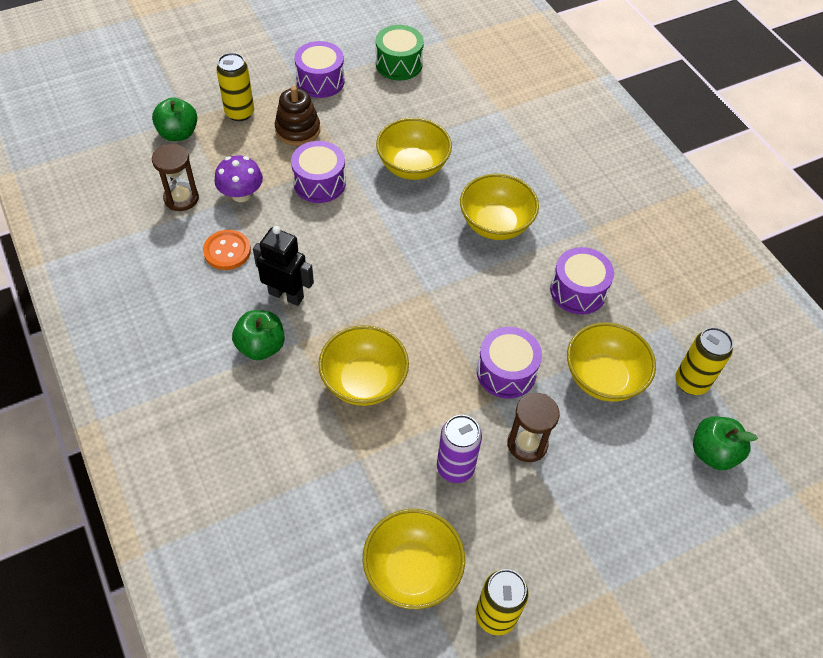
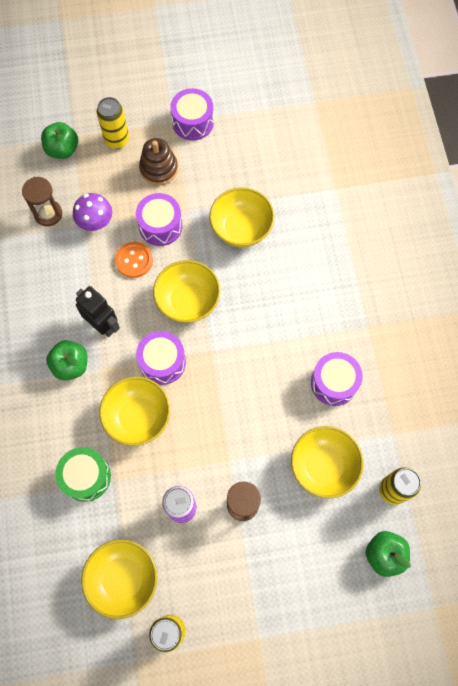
camera: 20 degrees right, 15 degrees up
(227, 251) = (70, 273): orange button -> orange button (134, 260)
(399, 64) = (265, 119): green drum -> green drum (86, 476)
(495, 224) = (289, 302): yellow bowl -> yellow bowl (188, 301)
(506, 372) = (249, 439): purple drum -> purple drum (162, 362)

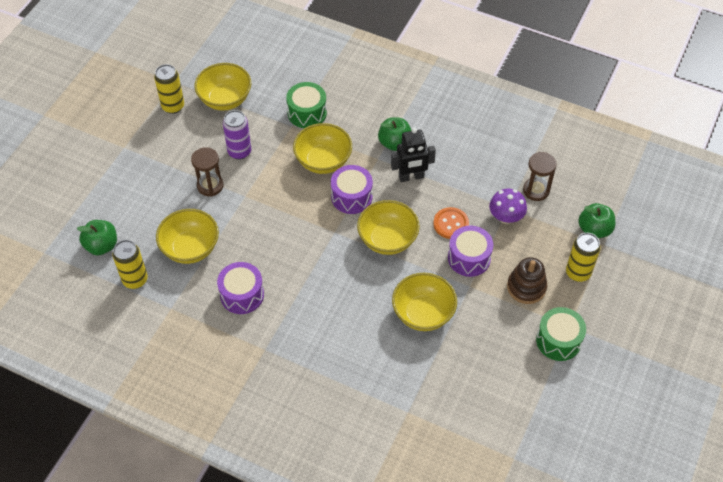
camera: 125 degrees right, 15 degrees down
(193, 122) = (558, 340): purple drum -> green drum

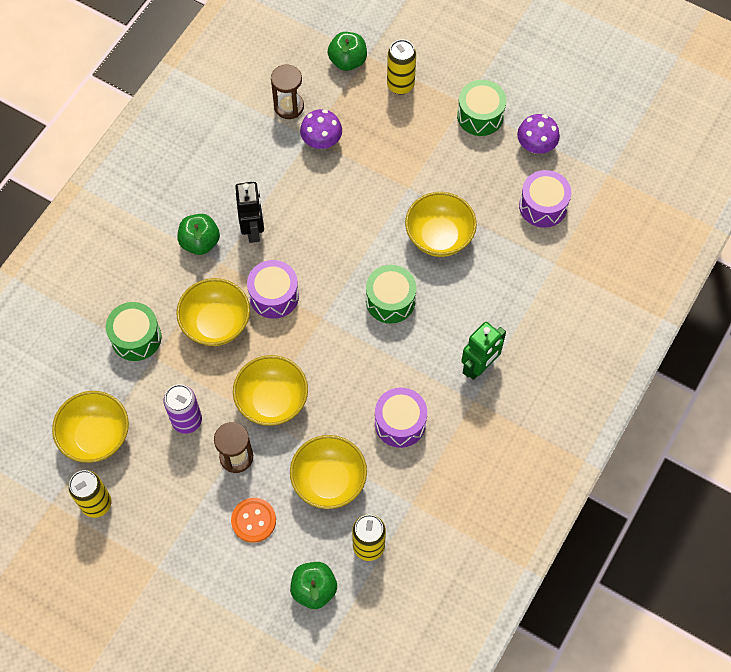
camera: 85 degrees left, 10 degrees up
(297, 352) = (479, 367): none -> green robot
(355, 280) = (390, 300): none -> green drum
(387, 239) = (339, 263): yellow bowl -> yellow bowl (272, 401)
(451, 224) = (325, 196): orange button -> orange button (253, 520)
(469, 258) = (372, 184): purple drum -> purple drum (543, 206)
(526, 287) = (414, 135): brown stacking toy -> none
(534, 390) = (536, 145): none -> purple mushroom

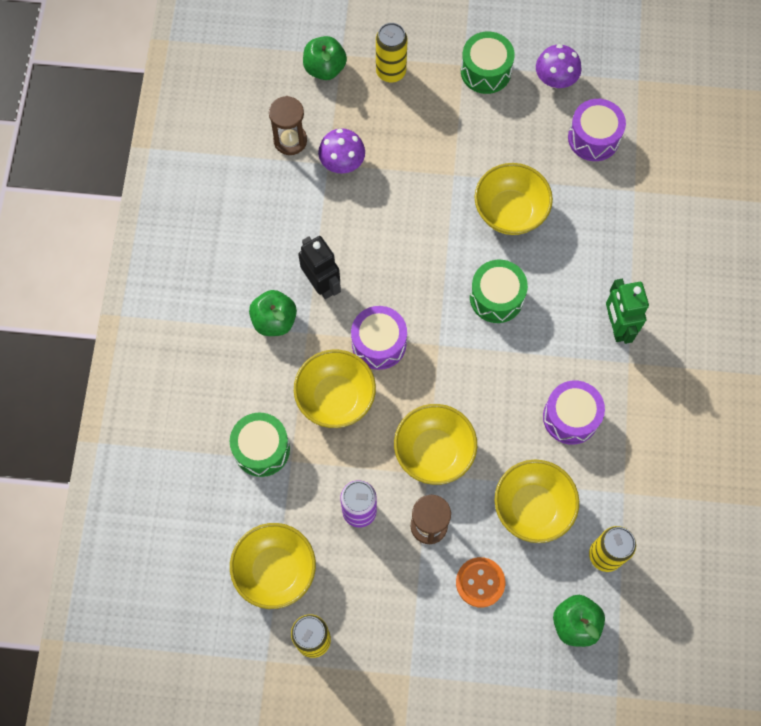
camera: 25 degrees left, 5 degrees up
(479, 367) = (617, 326): green robot -> green robot turned 150 degrees clockwise

